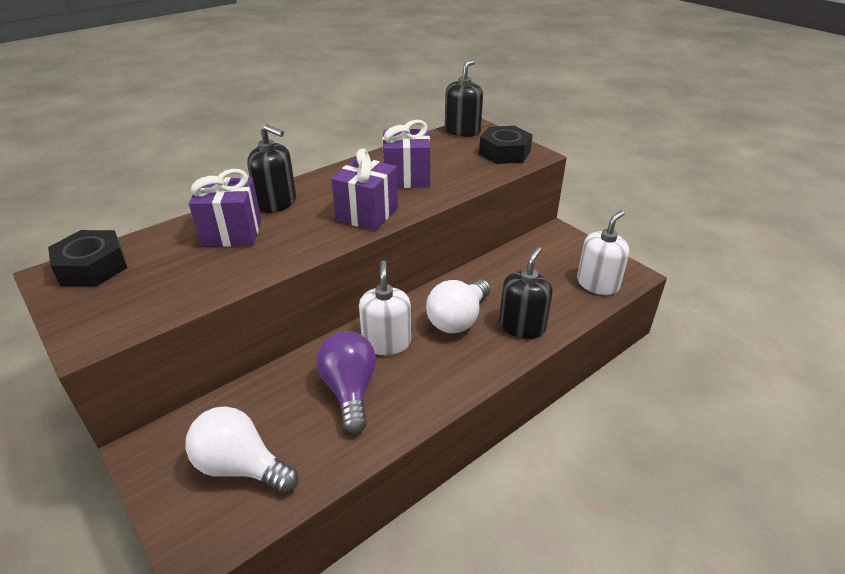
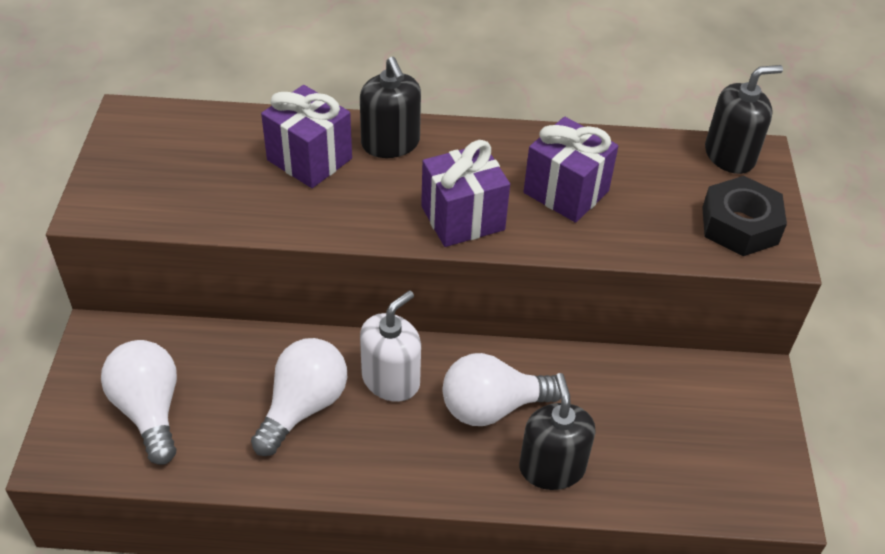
camera: 40 degrees right, 10 degrees up
(92, 267) = (163, 127): black nut -> none
(350, 390) = (303, 406): purple light bulb -> white light bulb
(522, 326) = (552, 467): black soap dispenser -> black soap dispenser turned 75 degrees counterclockwise
(597, 284) = (714, 484): white soap dispenser -> none

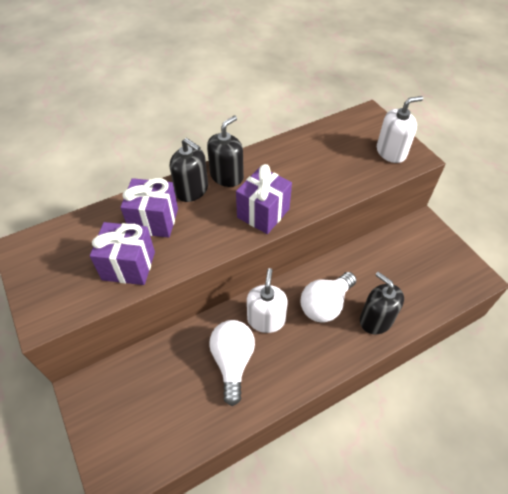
camera: 30 degrees left, 5 degrees up
(149, 410) = (148, 417): white light bulb -> none
(566, 192) = (301, 174): purple gift -> purple gift (129, 266)
(729, 155) = (358, 119): black soap dispenser -> black soap dispenser (227, 176)
(740, 225) = (391, 152): black nut -> white soap dispenser

